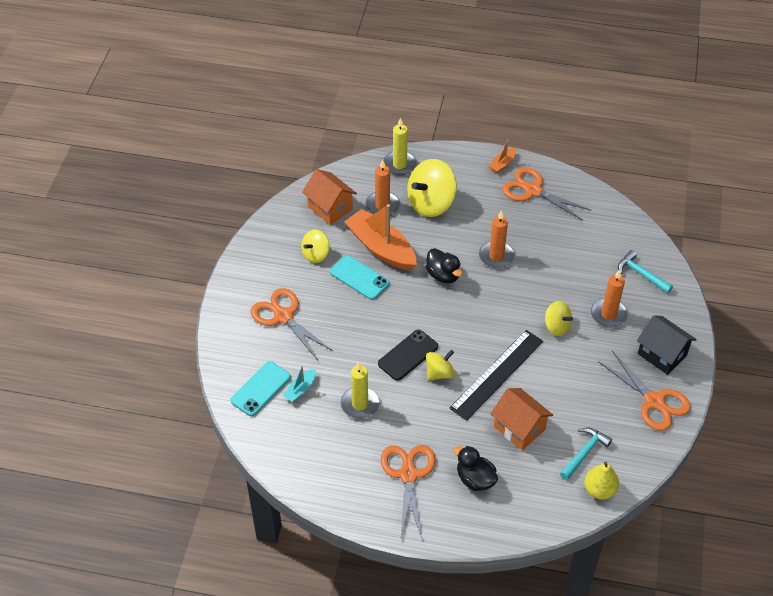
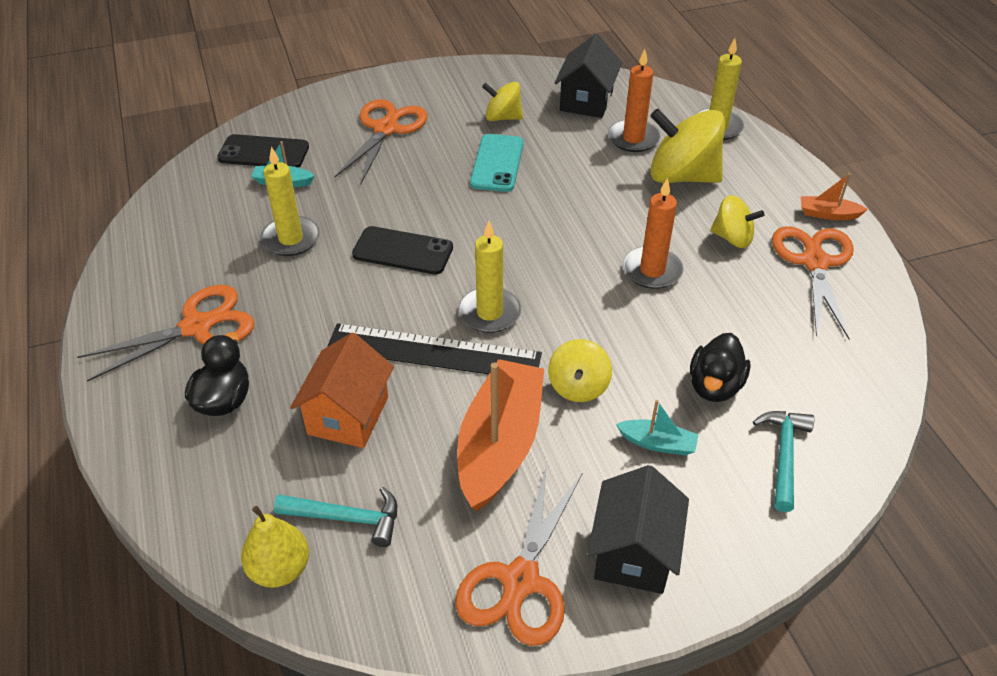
camera: 60 degrees right, 5 degrees down
(260, 389) = (264, 153): turquoise phone -> black phone
(330, 208) = (586, 101): orange house -> black house
(381, 248) = (563, 162): orange boat -> orange boat (499, 444)
(439, 373) = (393, 292): yellow spinning top -> yellow spinning top (732, 238)
(443, 275) = (568, 232): black duck -> black duck (714, 386)
(483, 338) = (489, 313): none -> yellow candle
(608, 314) = (657, 443): orange candle -> turquoise boat

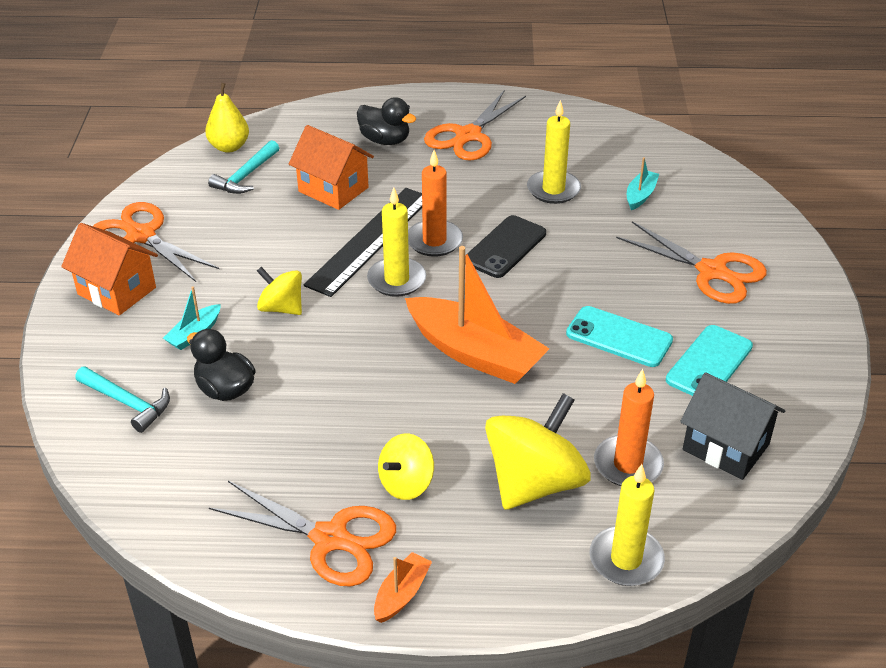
camera: 110 degrees right, 5 degrees down
(197, 327) = (468, 135): orange scissors -> orange scissors turned 45 degrees clockwise
(264, 153) = (694, 190): black phone -> none
(499, 444) = (255, 253): orange boat -> orange boat (475, 353)
(503, 117) = (709, 363): yellow spinning top -> turquoise phone
(633, 553) = (117, 291): black house -> orange house
(652, 270) = (391, 400): orange candle -> orange candle (434, 241)

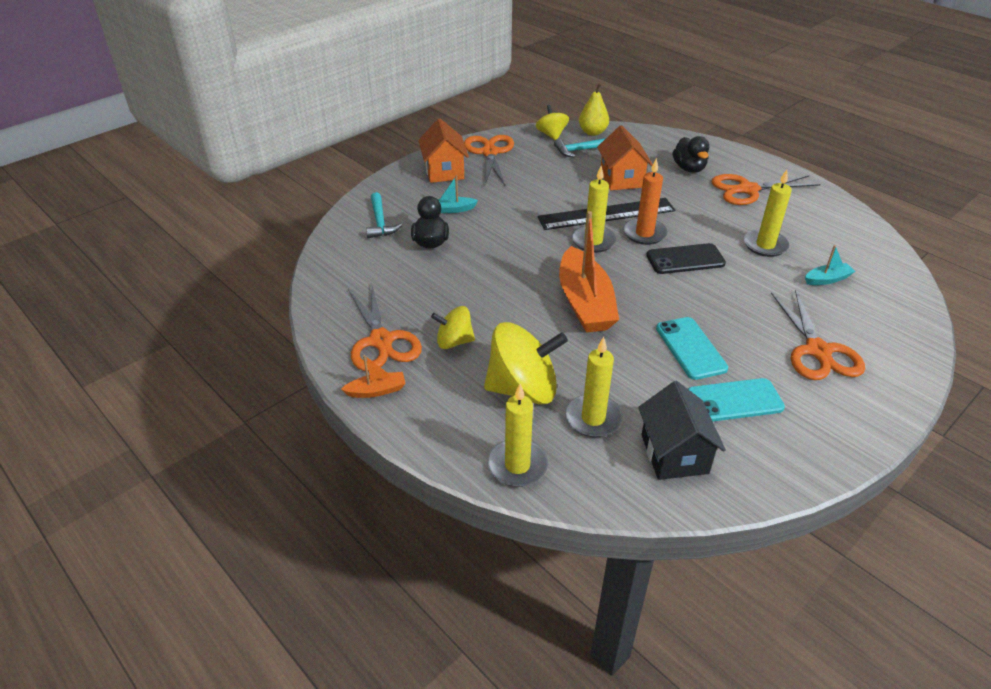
camera: 45 degrees right, 0 degrees up
(281, 308) = (511, 221): yellow spinning top -> yellow spinning top (551, 135)
(628, 464) = (593, 418): orange candle -> yellow candle

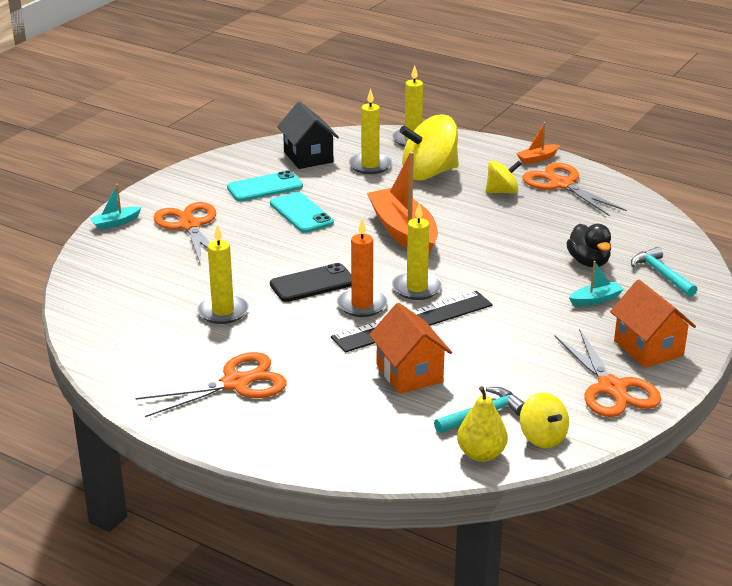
camera: 165 degrees right, 10 degrees down
(689, 168) = (318, 406): black duck -> none
(827, 279) = (162, 285): turquoise boat -> turquoise boat (115, 223)

